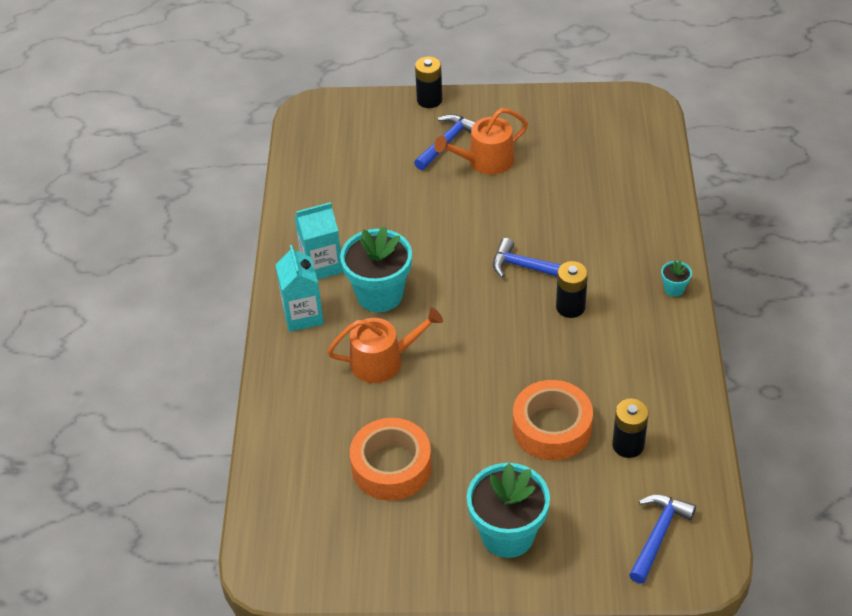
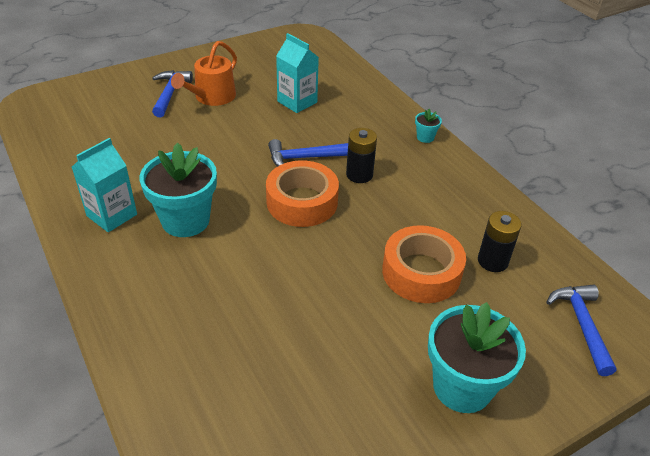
camera: 35 degrees left, 5 degrees down
(303, 315) = (118, 264): turquoise carton -> turquoise carton (297, 102)
(383, 361) = (227, 275): orange watering can -> none
(391, 466) = (303, 371): orange tape -> orange tape (302, 202)
(429, 100) = (135, 70): black battery -> none

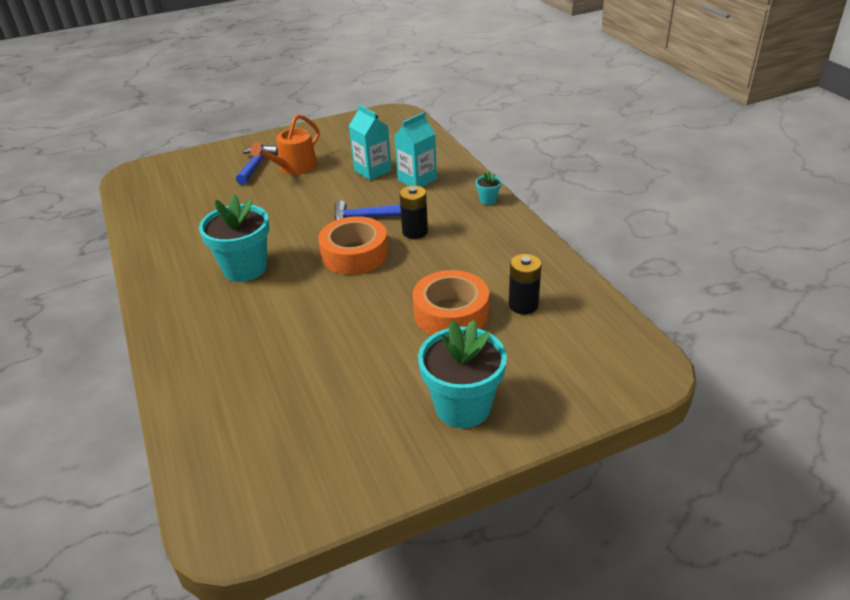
camera: 10 degrees right, 5 degrees down
(112, 215) = (181, 263): turquoise carton -> turquoise carton (417, 180)
(582, 325) = (595, 360): blue hammer -> none

